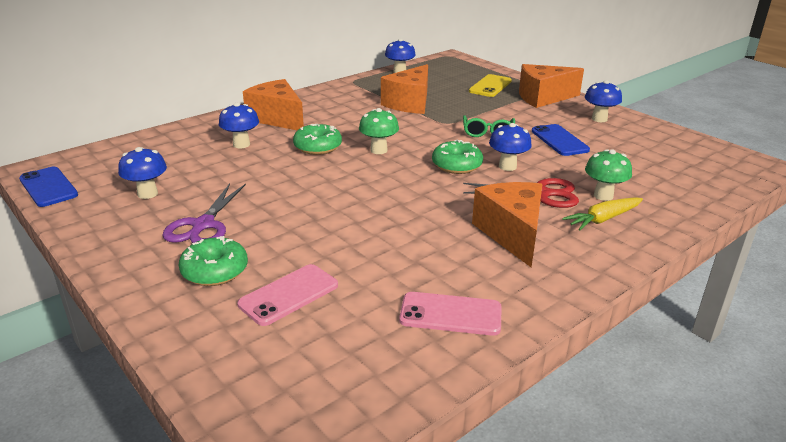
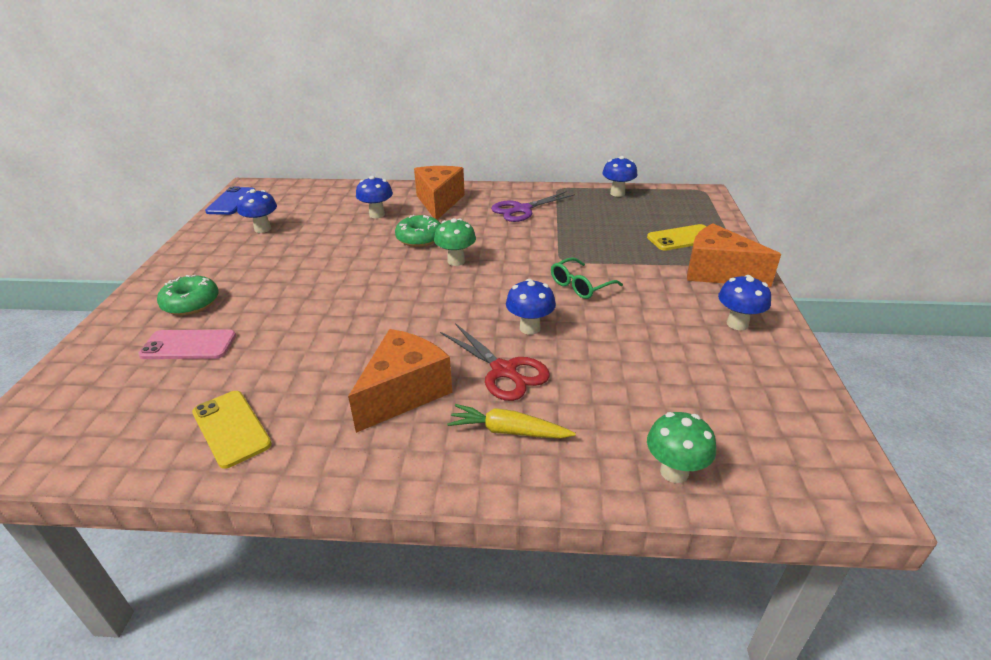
camera: 45 degrees right, 5 degrees up
(203, 225) = (246, 267): purple scissors -> purple scissors (522, 209)
(410, 103) = (567, 227): orange cheese -> none
(450, 314) = (231, 428): pink phone -> yellow phone
(456, 165) = (488, 304): green donut -> none
(559, 140) = (638, 327): blue phone -> none
(603, 195) = (560, 408): green mushroom -> green mushroom (674, 472)

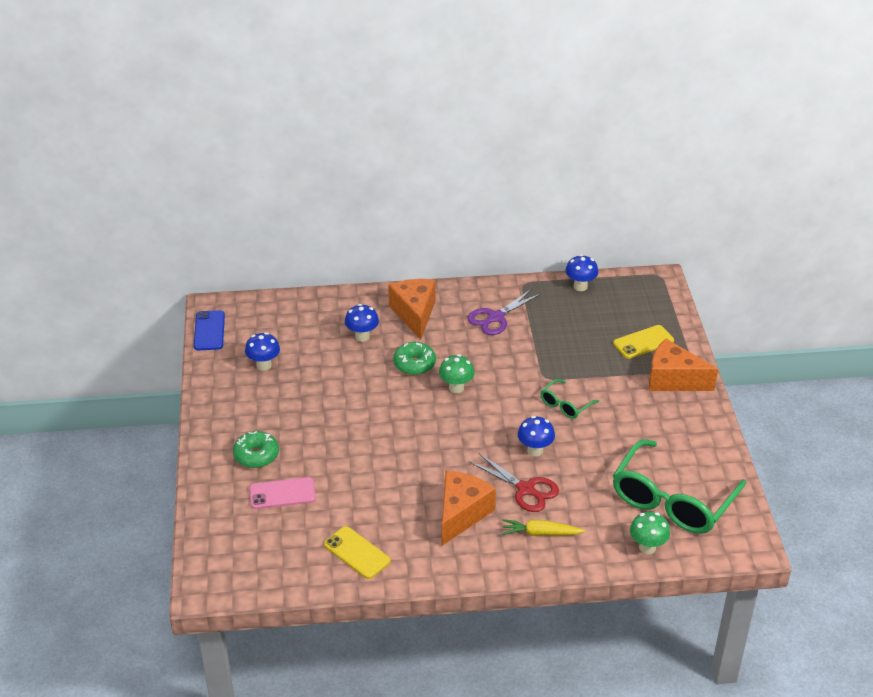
camera: 10 degrees left, 5 degrees up
(717, 406) = (672, 500): none -> green glasses
(737, 324) = (687, 430): blue mushroom -> none

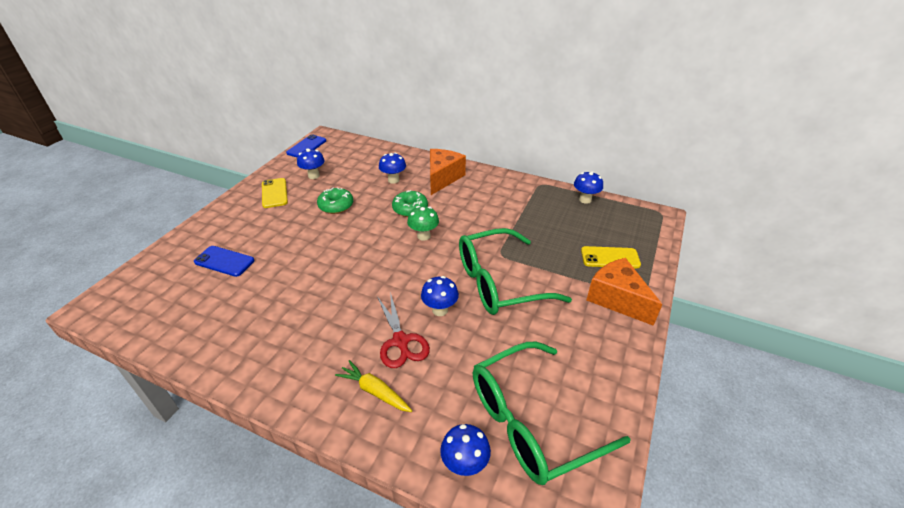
camera: 30 degrees right, 0 degrees up
(256, 455) = (241, 228): green donut -> green donut (336, 206)
(282, 493) = (224, 261): pink phone -> blue phone
(357, 553) = (216, 332): yellow phone -> yellow phone (274, 193)
(461, 514) = (327, 338): orange cheese -> none
(496, 317) = (499, 199): purple scissors -> none
(565, 405) = (499, 282): green glasses -> green glasses, size x2.19
(647, 547) = (464, 464): green mushroom -> blue mushroom

